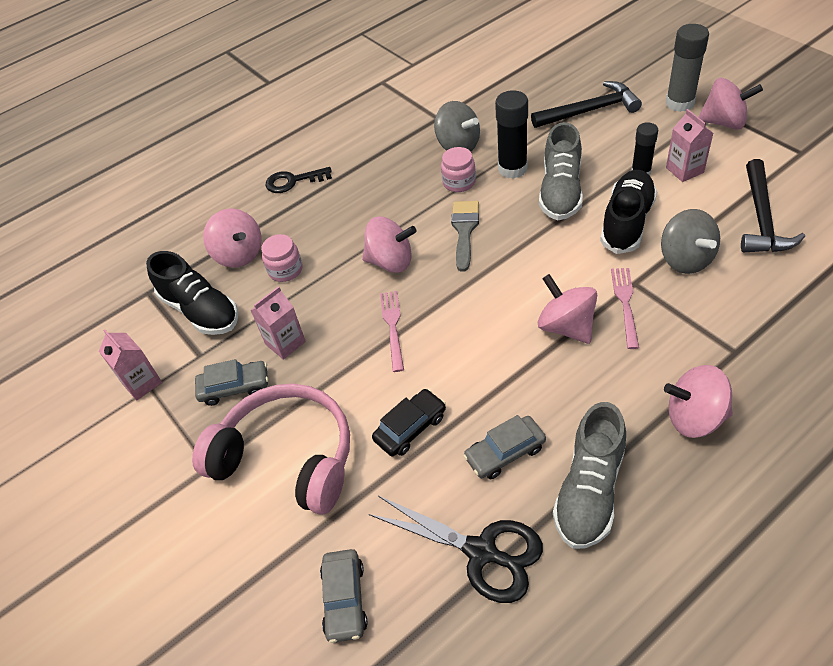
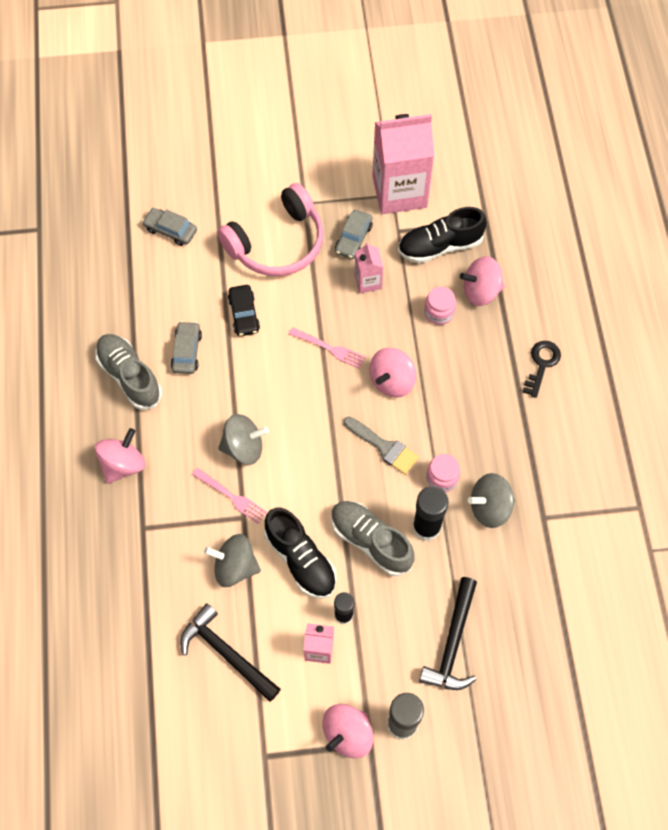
camera: 115 degrees right, 15 degrees up
(142, 383) = (399, 191): pink carton -> pink carton, size x2.13
(481, 551) = (142, 303): black scissors -> none
(566, 326) = (244, 447): pink spinning top -> grey spinning top

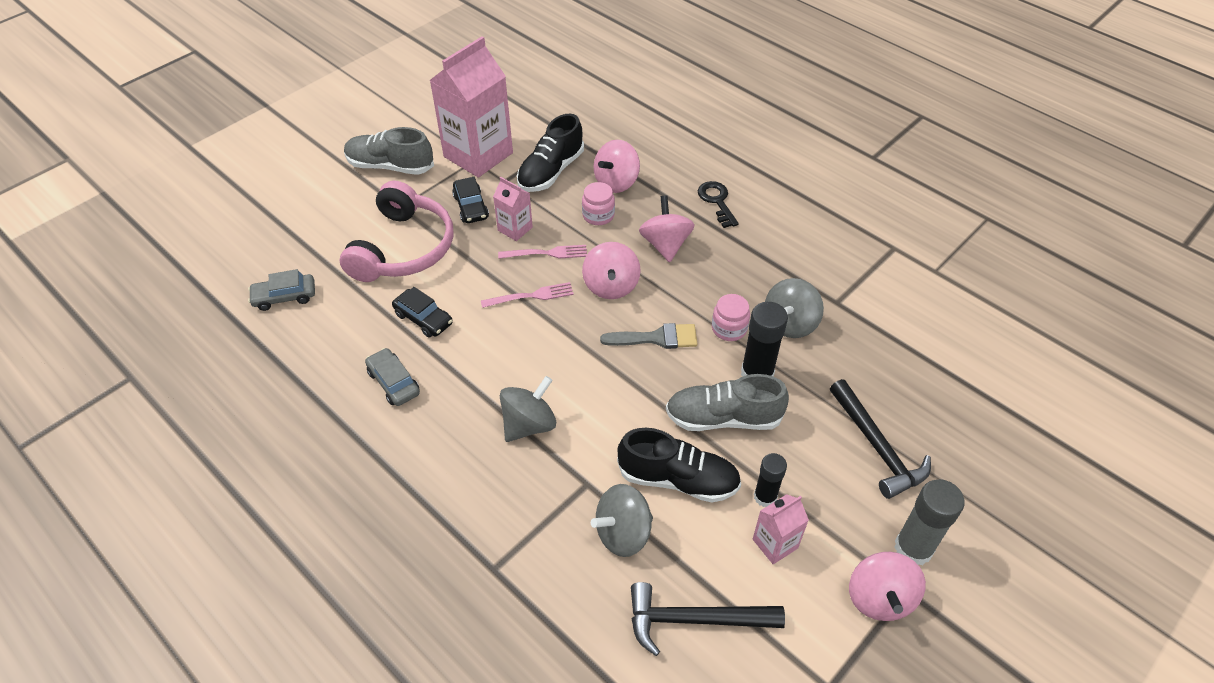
camera: 40 degrees left, 15 degrees down
(123, 464) = (417, 525): pink spinning top -> pink spinning top (665, 245)
(129, 376) = (351, 441): grey shoe -> grey shoe (390, 166)
(231, 496) = (558, 474): pink fork -> pink fork (546, 253)
(353, 238) = (471, 207): grey car -> black car

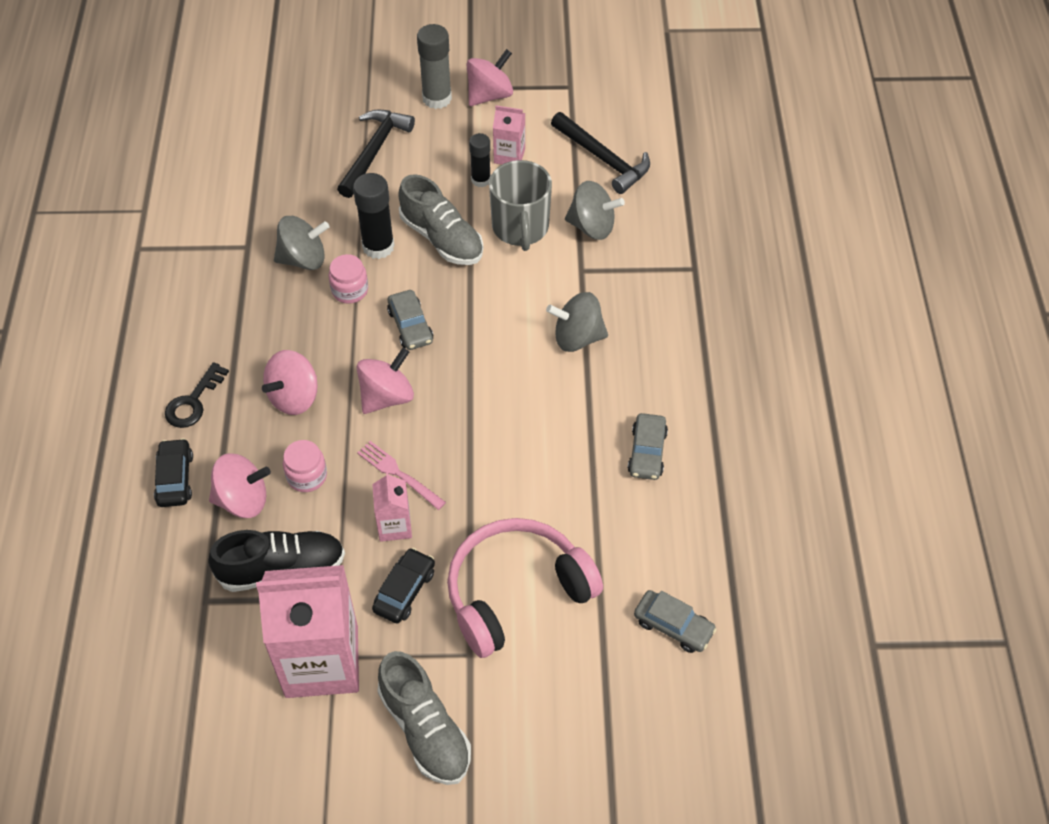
camera: 135 degrees left, 5 degrees up
(423, 319) = (570, 494): black car -> black car (175, 478)
(531, 296) = (460, 442): pink fork -> none
(656, 338) = (410, 326): grey brush -> grey car
(678, 479) = (520, 228): black shoe -> grey mug

